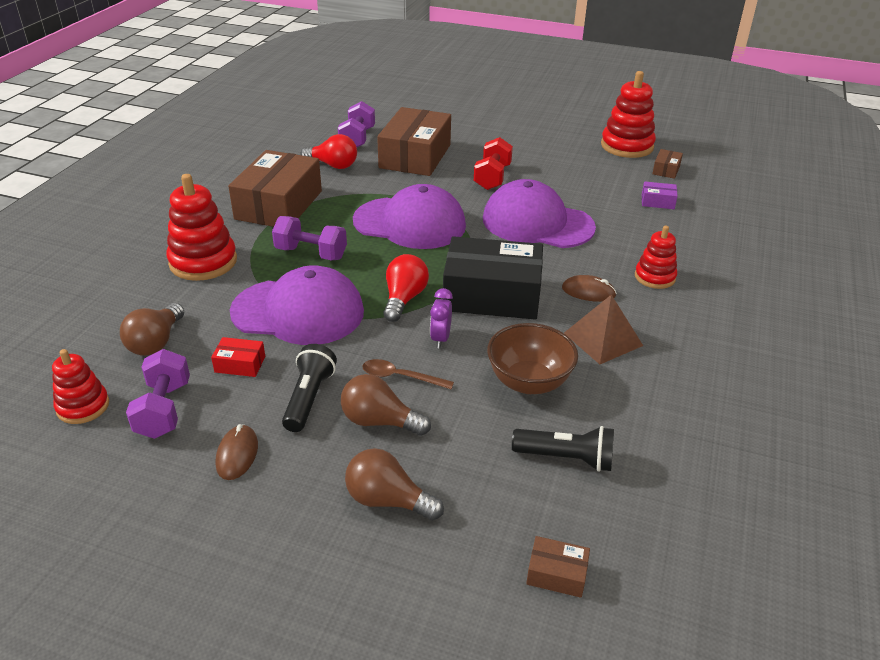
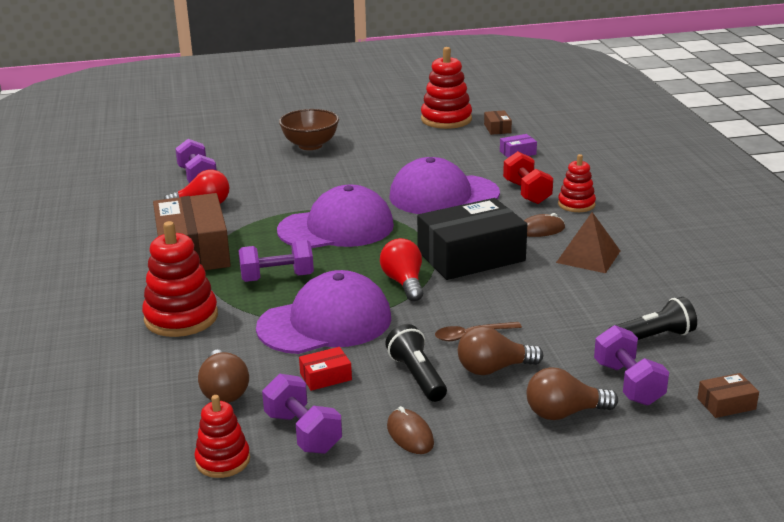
camera: 30 degrees left, 10 degrees down
(415, 156) = (272, 176): brown box -> none
(440, 339) = (469, 299): purple clock -> none
(484, 498) = (628, 383): none -> purple dumbbell
(492, 177) = (363, 173): red dumbbell -> red dumbbell (527, 192)
(529, 382) = (570, 302): brown bowl -> brown bowl (310, 145)

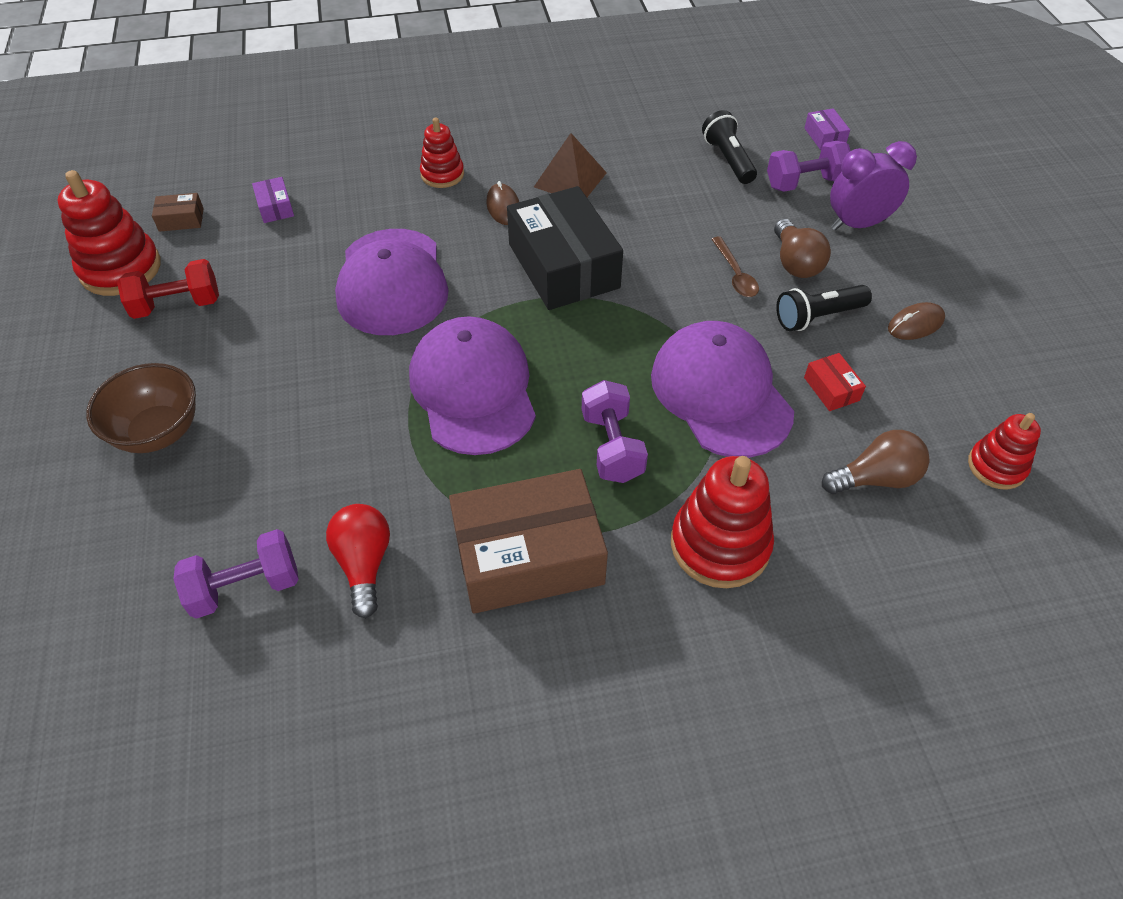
camera: 90 degrees left, 25 degrees up
(303, 432) = (933, 403): purple dumbbell -> none
(404, 283) = (626, 324): red light bulb -> none
(527, 192) = (401, 209): red dumbbell -> red dumbbell (177, 305)
(564, 413) = (858, 224): brown light bulb -> purple clock
(726, 404) = (824, 136): brown box -> purple box

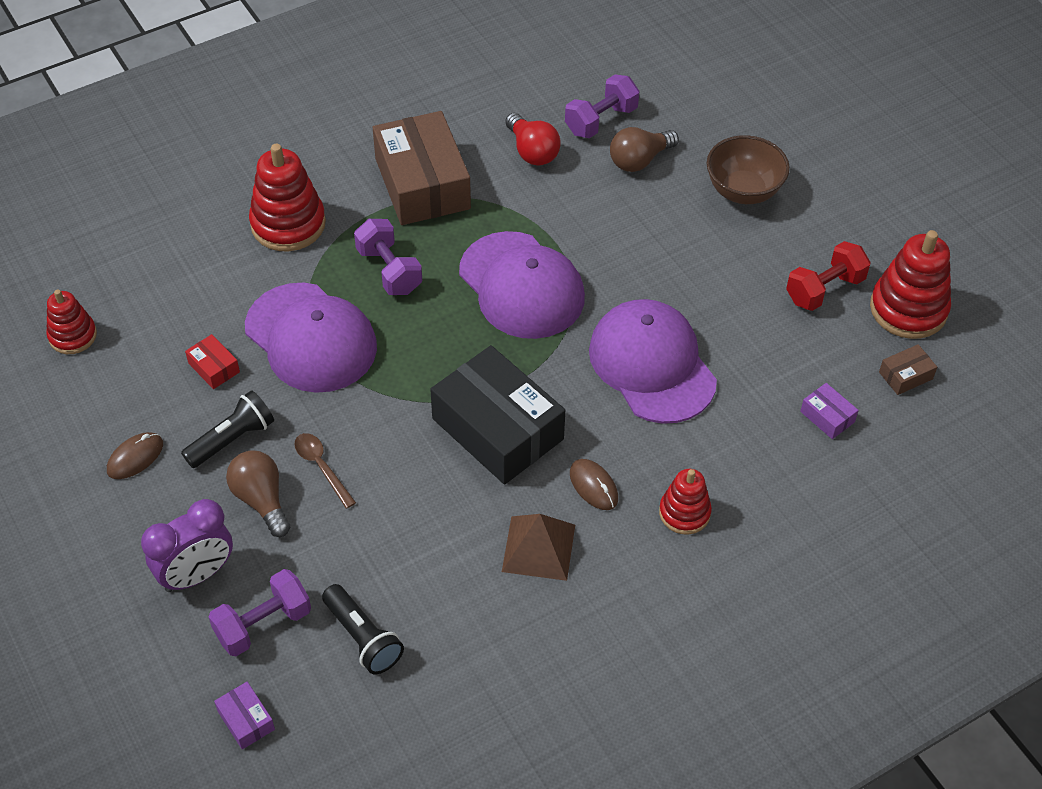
camera: 160 degrees right, 0 degrees up
(528, 556) = (422, 183): brown box -> brown box turned 75 degrees counterclockwise
(875, 478) = (173, 300): brown light bulb -> brown light bulb (639, 160)

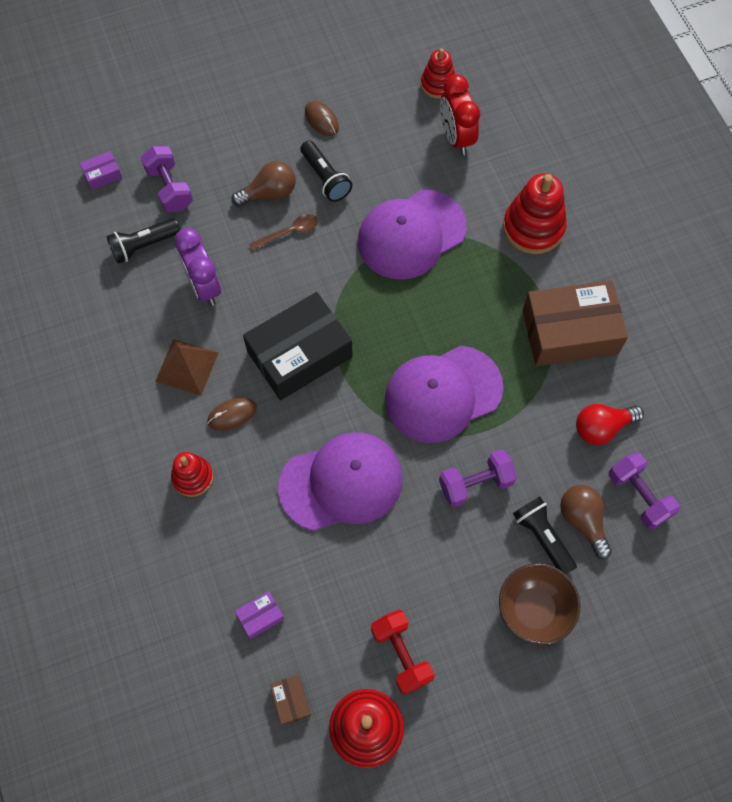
camera: 100 degrees right, 15 degrees up
(159, 308) = (456, 137): none -> red clock
(197, 574) = (217, 152): purple clock -> purple clock (204, 286)
(214, 367) = (393, 170): red box -> none
(389, 270) = (473, 296): purple dumbbell -> purple dumbbell (475, 483)
(666, 190) = (542, 537): none -> black flashlight

